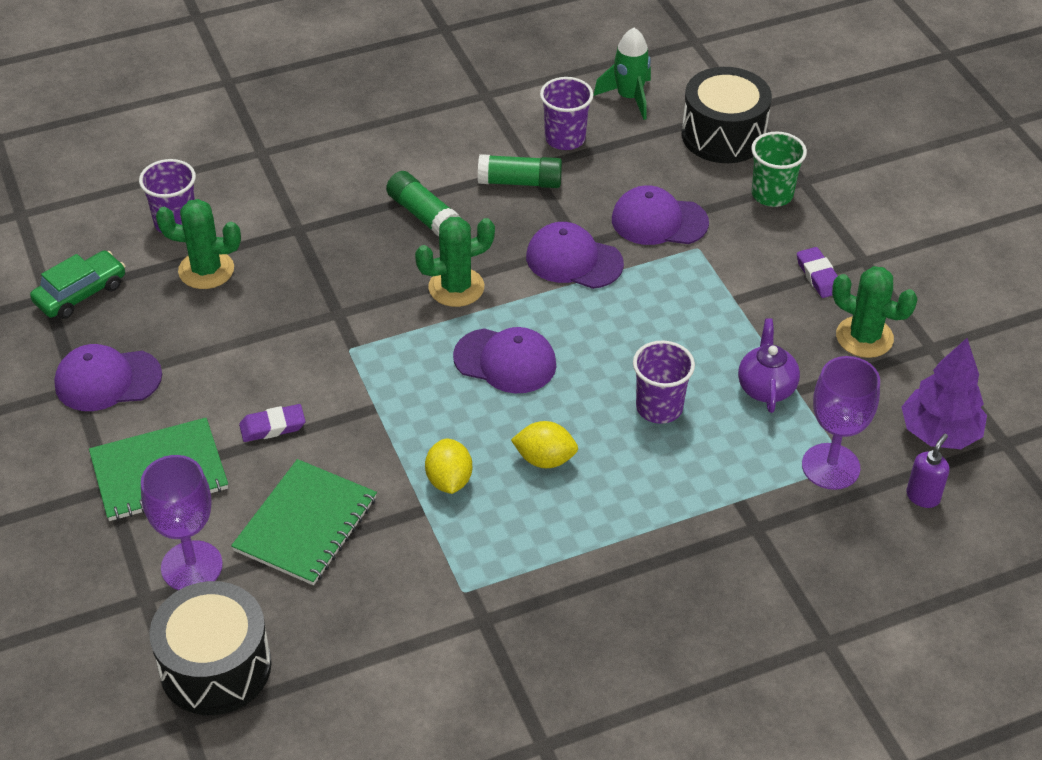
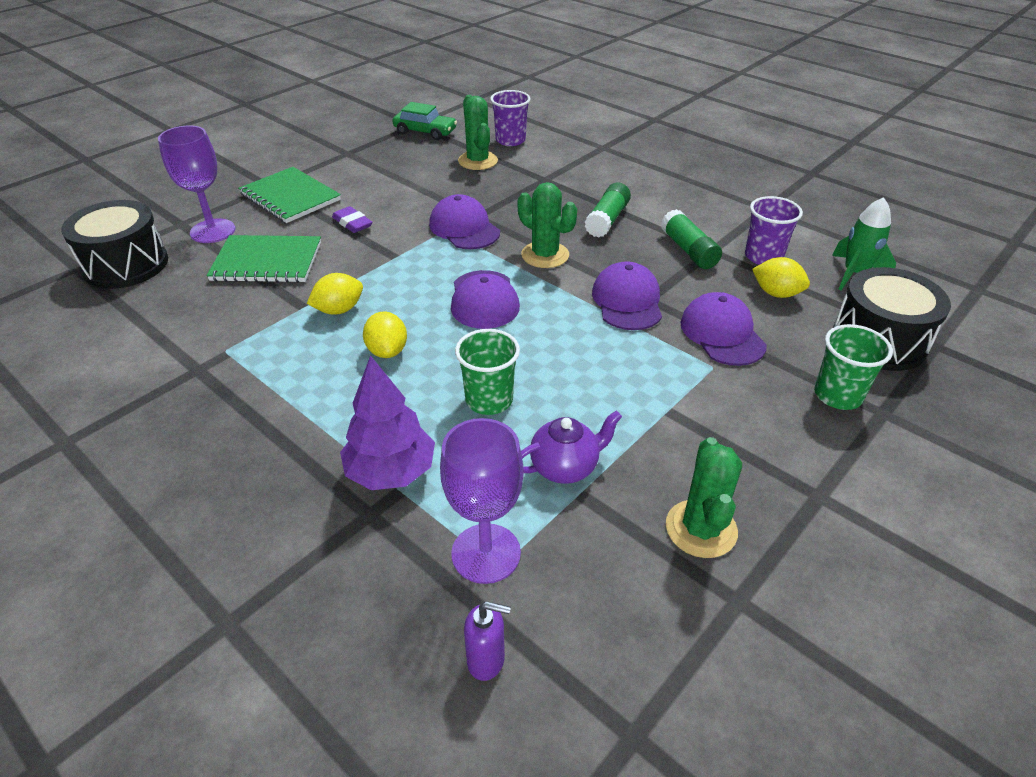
camera: 65 degrees right, 5 degrees down
(107, 380) = (359, 159): purple cap -> purple cap (464, 228)
(625, 159) = (776, 293): none -> yellow lemon
(659, 407) = (489, 400): purple cup -> green cup
(818, 276) = (758, 463): purple eraser -> none
(939, 433) = (601, 649): purple tree -> purple tree (391, 472)

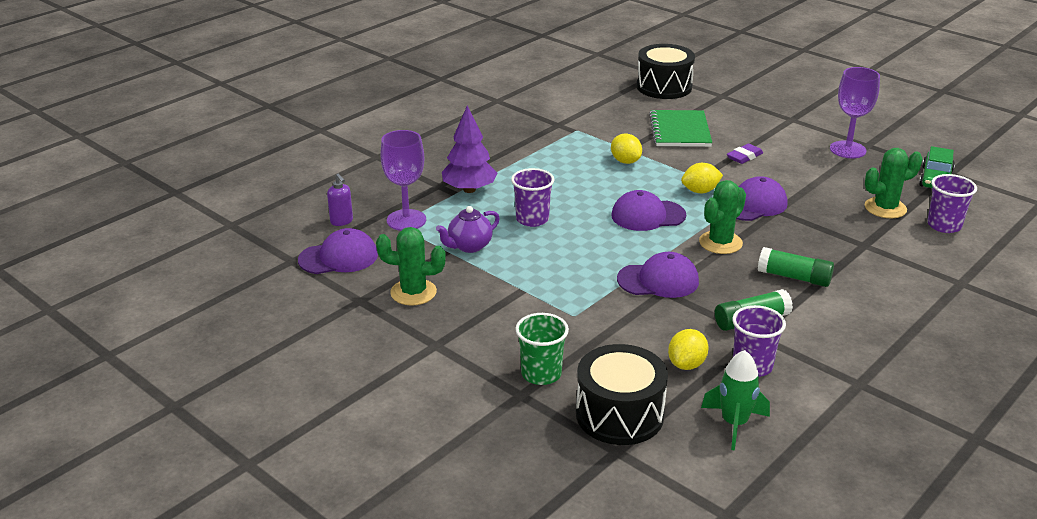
camera: 90 degrees right, 10 degrees down
(213, 231) = (715, 107): purple goblet -> purple goblet (847, 150)
(290, 197) = (776, 129): green notebook -> none
(387, 351) = (581, 181): yellow lemon -> yellow lemon (700, 191)
(486, 660) = (341, 221): purple soap dispenser -> purple soap dispenser turned 45 degrees counterclockwise
(489, 400) = (532, 219): green cup -> purple cup
(565, 467) = (469, 246): purple teapot -> purple teapot turned 75 degrees clockwise
(722, 333) = (618, 325): purple cap -> purple cap (338, 257)

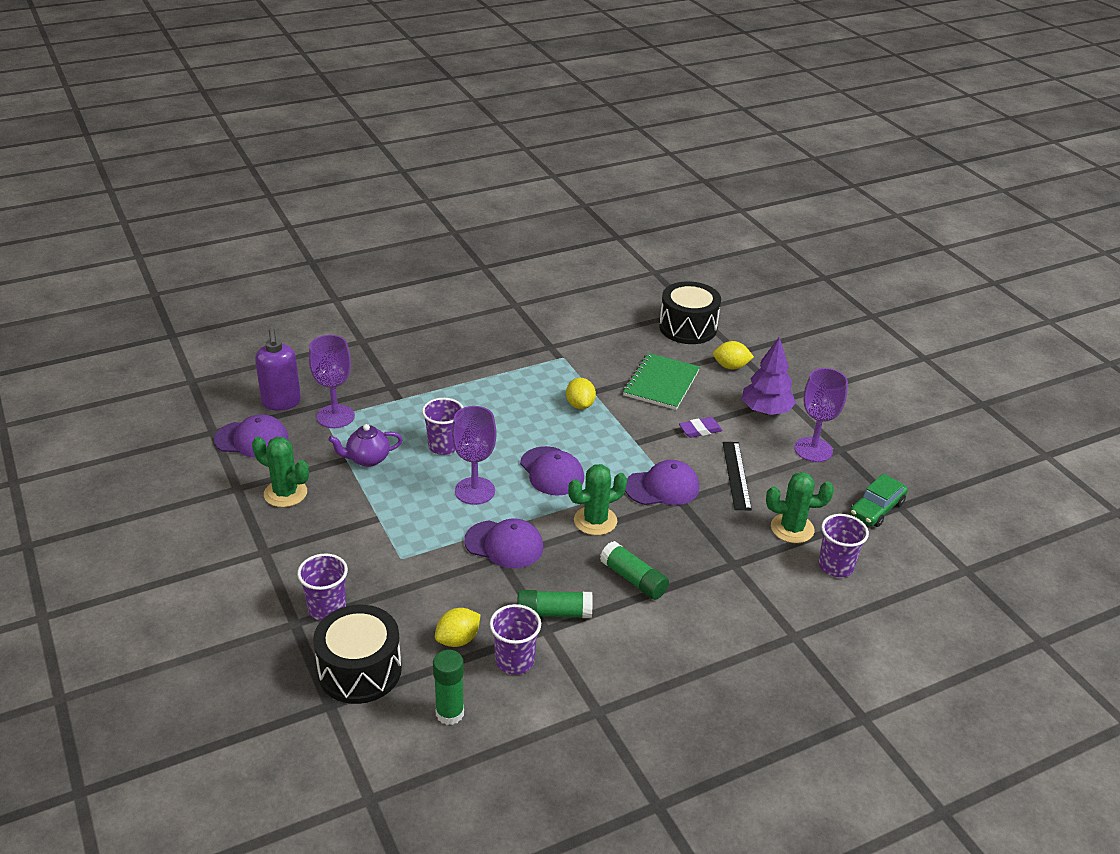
camera: 20 degrees right, 5 degrees up
(341, 221) = (281, 402): purple soap dispenser -> purple soap dispenser, size x1.75
(469, 189) = (414, 398): purple tree -> purple tree (766, 411)
(541, 374) = (327, 608): green cup -> purple cup
(593, 246) = (475, 491): none -> purple goblet
(648, 215) = (552, 471): purple cap -> purple cap turned 135 degrees counterclockwise
(700, 191) = (623, 458): yellow lemon -> yellow lemon (731, 366)
(734, 424) = (450, 713): green rocket -> green glue stick
(804, 181) = (736, 475): none -> black ruler

